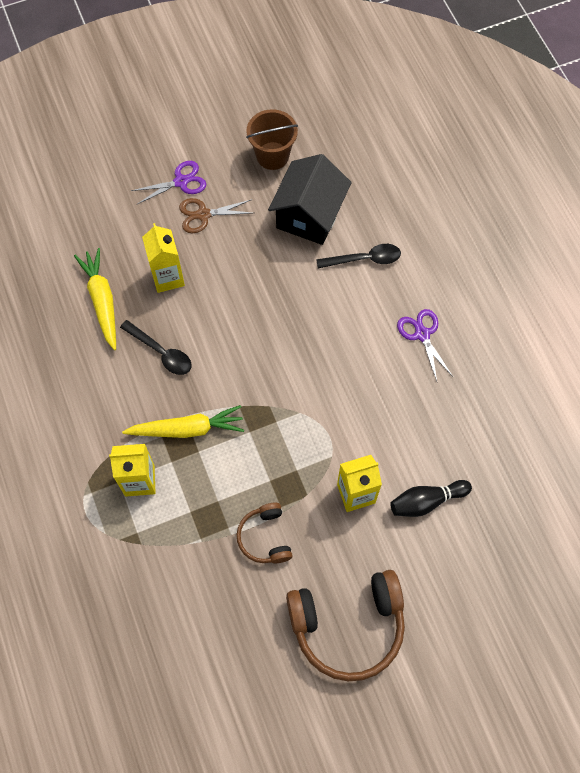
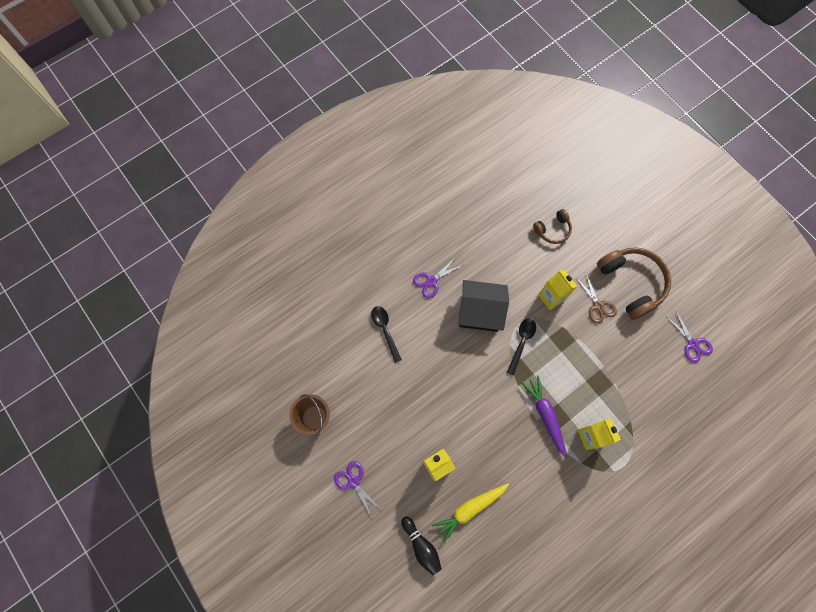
camera: 105 degrees left, 5 degrees up
(161, 352) = (496, 451): black spoon -> black spoon (521, 342)
(187, 429) = (545, 415): yellow carrot -> purple carrot
(203, 215) = (378, 455): brown scissors -> brown scissors (598, 306)
(224, 686) = (692, 344): none -> purple scissors
(265, 537) = (598, 344): brown headphones -> brown headphones (553, 230)
(309, 215) = (359, 377): black house -> black house (480, 312)
(426, 501) = (542, 255): black bowling pin -> black bowling pin (421, 546)

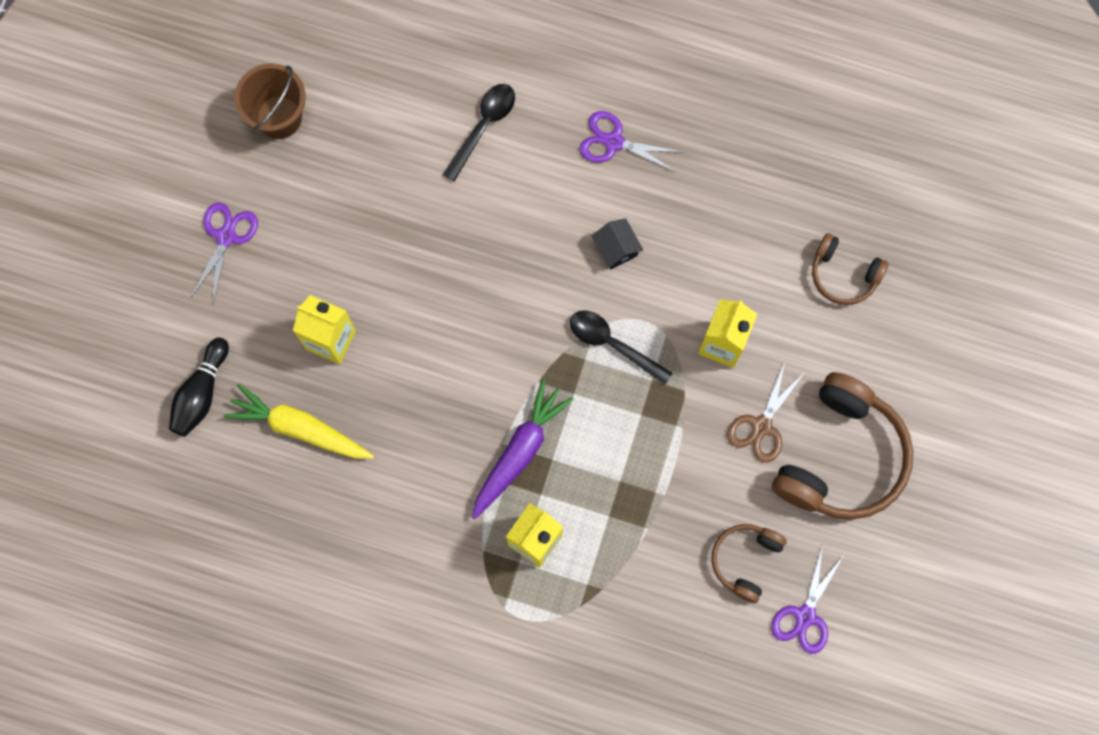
camera: 55 degrees right, 5 degrees up
(480, 312) = (616, 248): black house -> black house, size x0.44
(521, 342) = (612, 344): black spoon -> black spoon turned 135 degrees counterclockwise
(653, 352) = (745, 560): none -> brown headphones

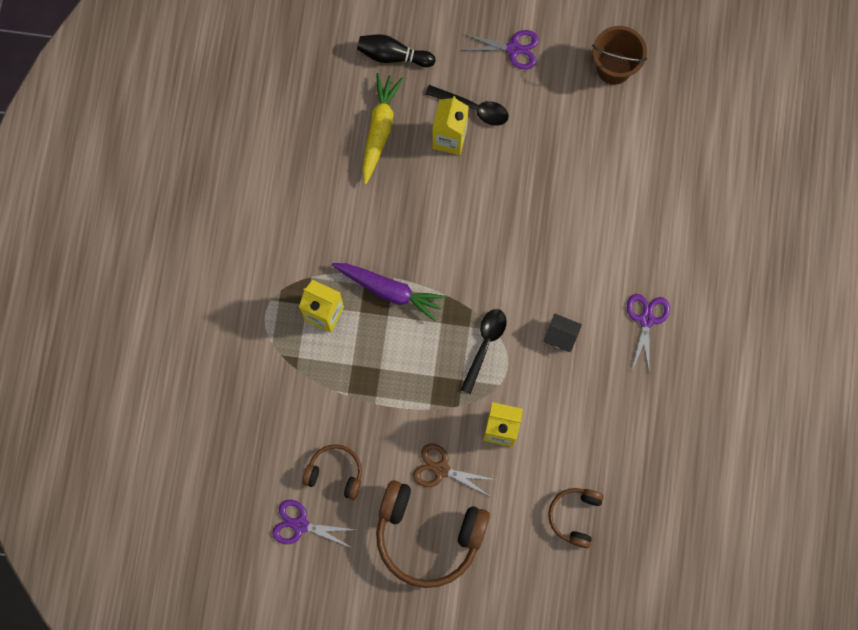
camera: 80 degrees right, 0 degrees up
(483, 126) = (638, 219): black spoon -> black spoon (473, 108)
(616, 248) = (561, 336): black house -> black house turned 60 degrees clockwise

